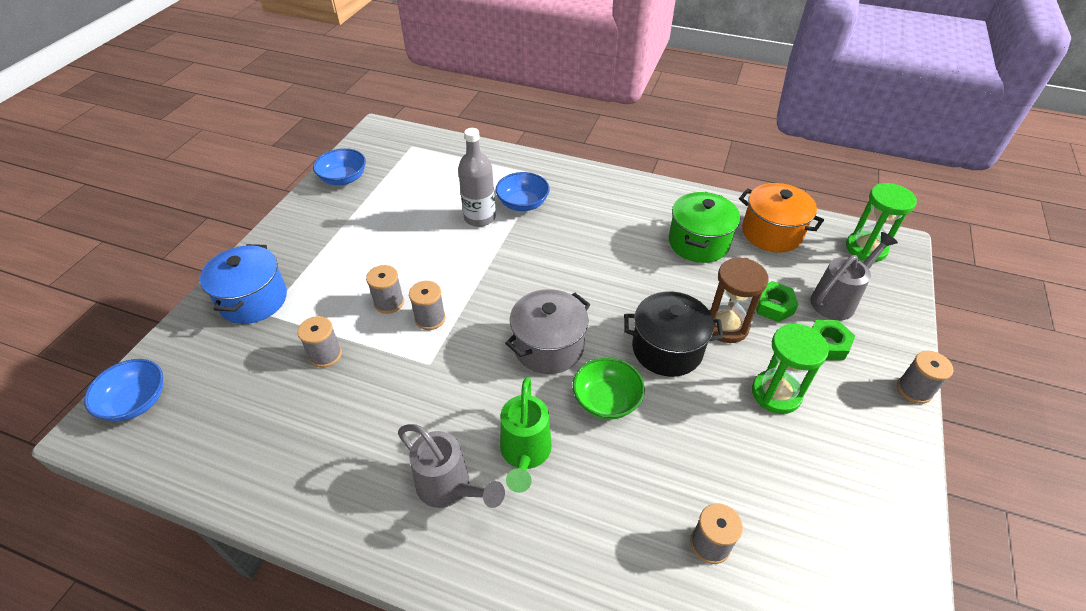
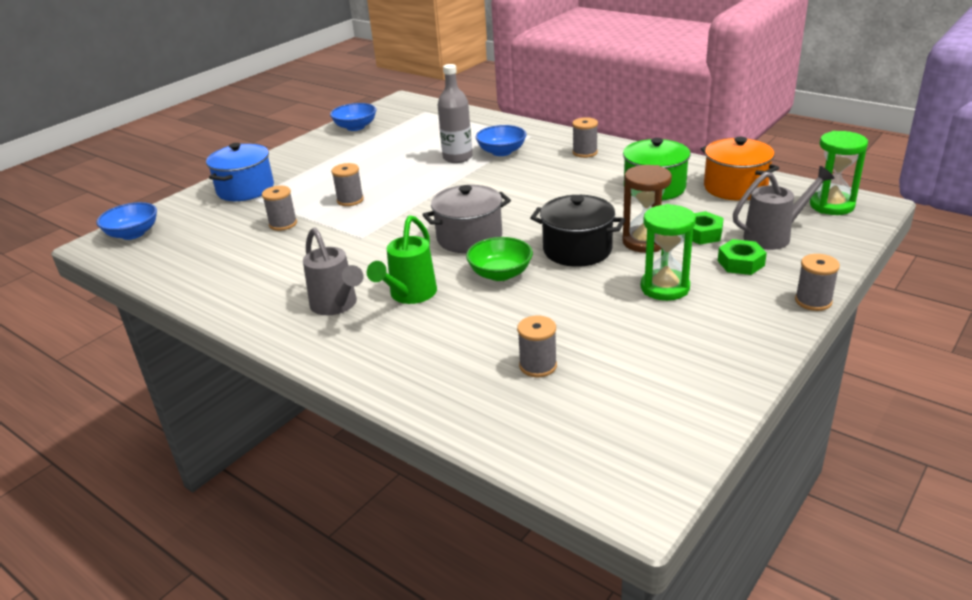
camera: 20 degrees right, 15 degrees down
(430, 318) = (378, 212): grey spool -> grey spool (585, 152)

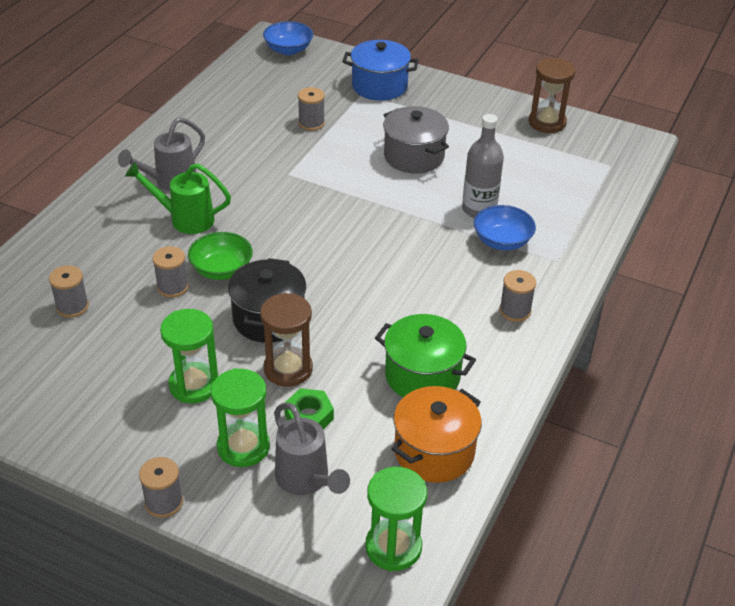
camera: 75 degrees right, 10 degrees up
(350, 200) = (364, 153): grey spool -> grey spool (172, 287)
(355, 127) = (547, 122): blue bowl -> brown hourglass
(469, 238) = (291, 241): grey pot -> grey pot (414, 156)
(740, 263) = (243, 447): green nut -> green hourglass

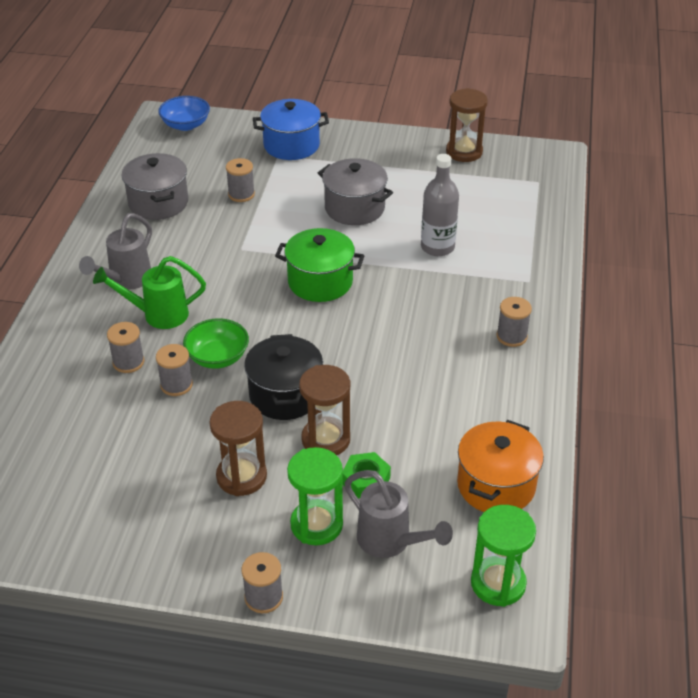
camera: 15 degrees left, 0 degrees up
(72, 306) = (83, 427): grey spool -> grey spool (128, 362)
(194, 385) = (241, 476): green hourglass -> brown hourglass
(231, 117) = (158, 203): none -> grey pot
(422, 376) = (454, 416): green pot -> green pot (320, 282)
(502, 241) = (472, 273): blue bowl -> none

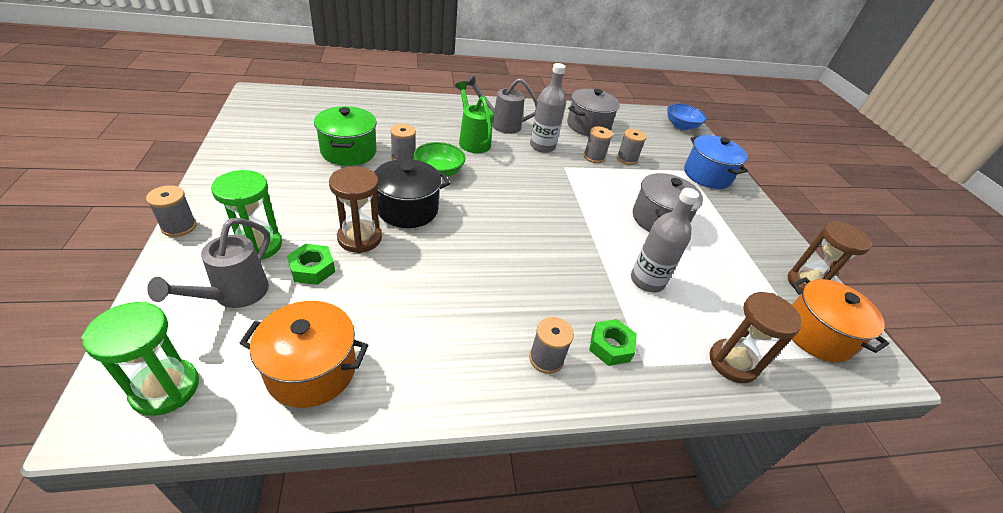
camera: 65 degrees right, 0 degrees up
(128, 362) = (420, 136): grey spool -> grey spool (594, 157)
(192, 256) = (542, 146): none -> grey bottle
(241, 476) = (311, 199): brown hourglass -> brown hourglass (732, 362)
(320, 282) = (551, 211): green pot -> green pot (348, 151)
(506, 295) = (610, 346): none -> green nut
(518, 174) = (816, 334): none -> orange pot

